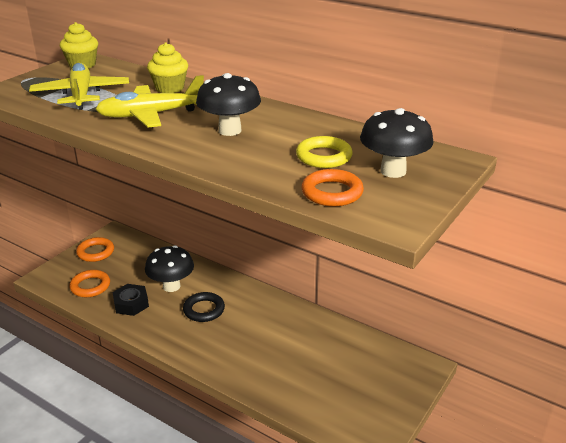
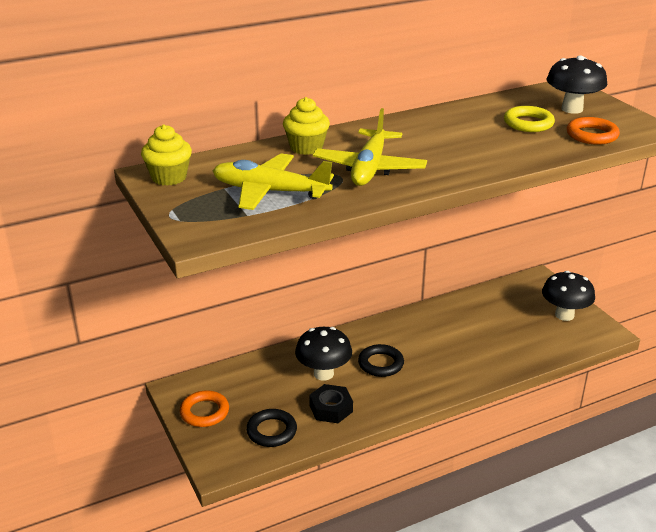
camera: 60 degrees left, 0 degrees up
(90, 286) = (271, 431): orange ring -> black ring
(230, 130) = (443, 144): black mushroom -> black mushroom (564, 315)

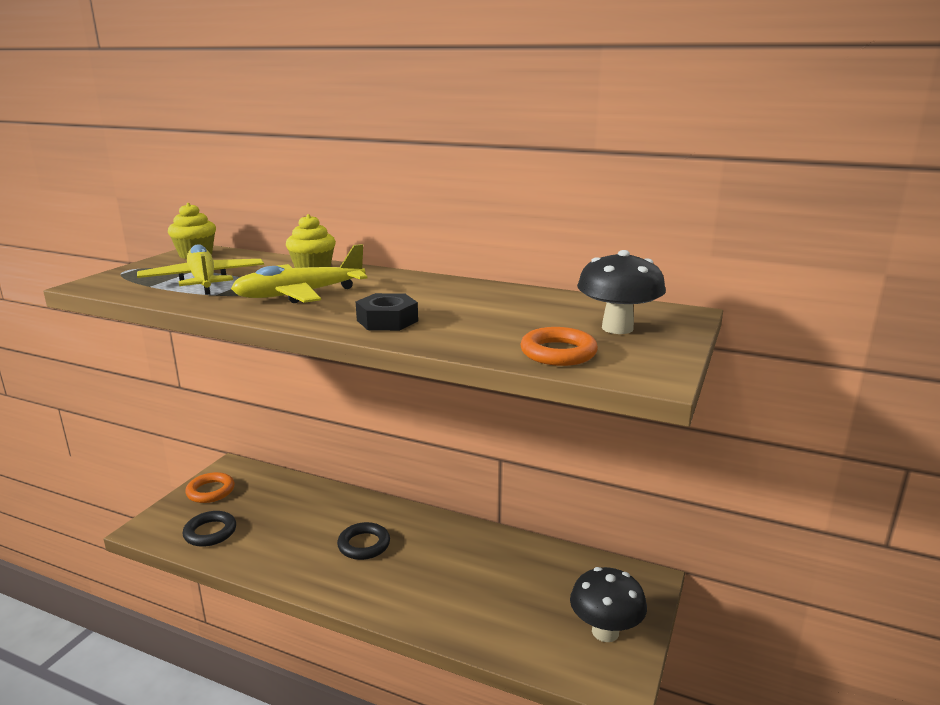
camera: 50 degrees right, 10 degrees down
(323, 373) = (316, 521): black mushroom -> none
(331, 408) = (268, 548): black nut -> black nut (387, 321)
(528, 123) = (529, 320): yellow ring -> none

